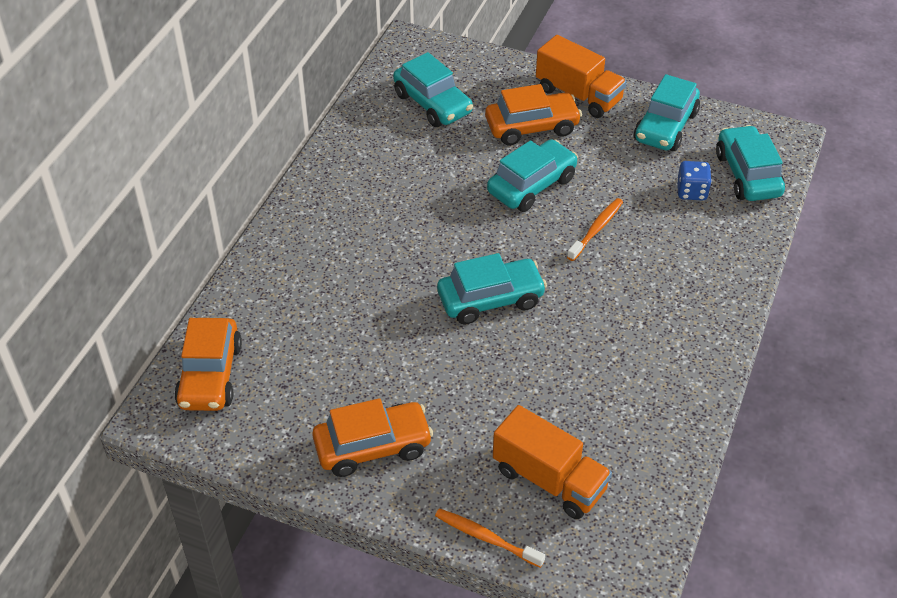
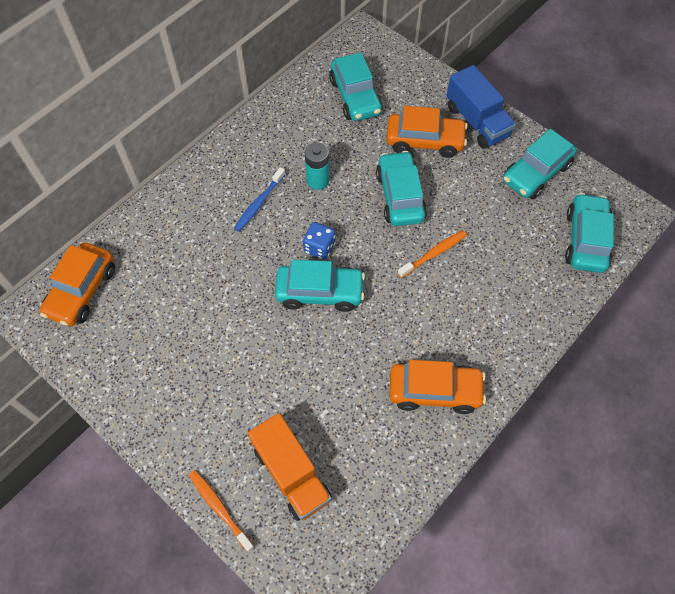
camera: 20 degrees right, 15 degrees up
(373, 447) = (171, 395): orange car -> orange car (434, 391)
(376, 233) = (259, 203): none -> blue toothbrush
(432, 194) = (317, 180): none -> turquoise battery
(531, 185) = (400, 196): turquoise car -> turquoise car turned 75 degrees counterclockwise
(578, 95) = (476, 121): orange truck -> blue truck
(691, 192) = (529, 242): blue dice -> blue dice (319, 247)

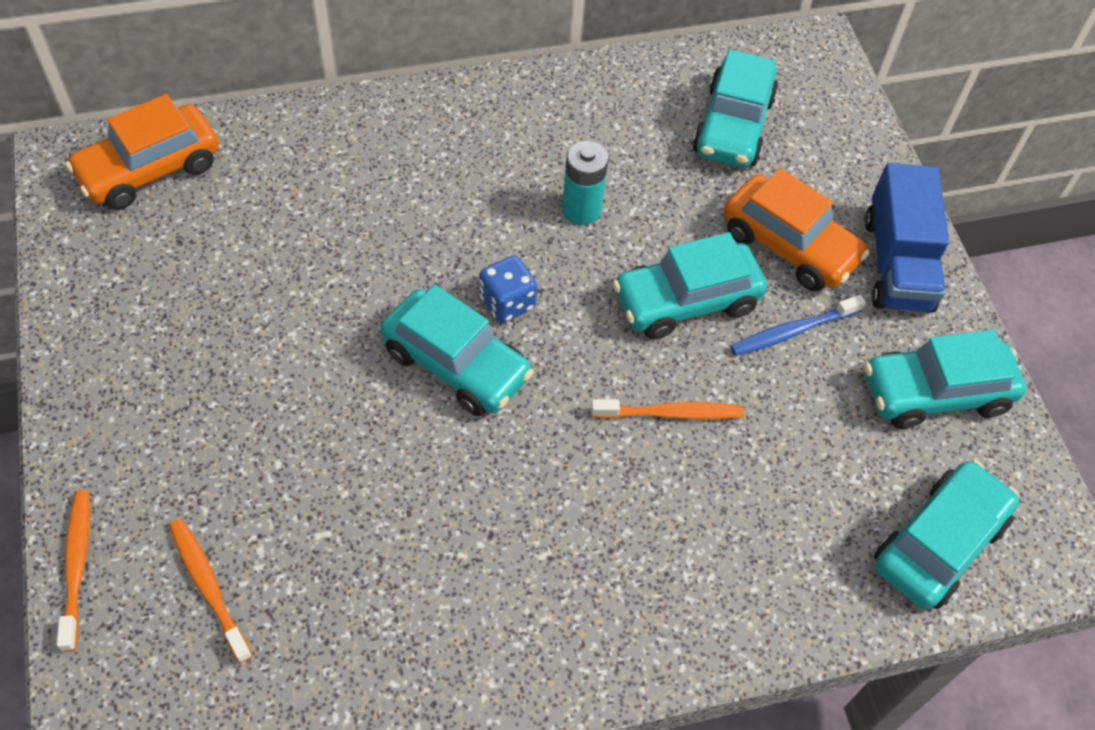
camera: 30 degrees right, 5 degrees down
(259, 203) = (472, 193): blue toothbrush -> blue toothbrush (792, 331)
(291, 474) = (208, 587): orange truck -> orange toothbrush
(400, 196) = (686, 301): turquoise car -> turquoise car turned 135 degrees counterclockwise
(434, 391) = (507, 612): orange car -> none

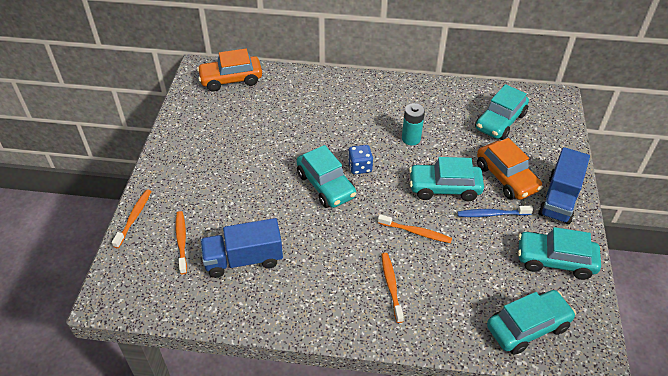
camera: 25 degrees right, 10 degrees down
(359, 584) = (243, 259): none -> blue truck
(670, 543) = (391, 286): none -> orange toothbrush

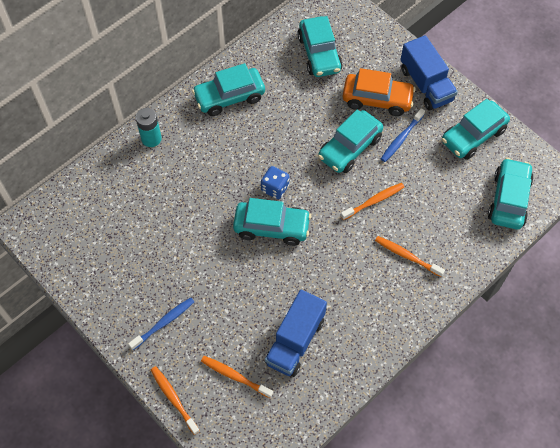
camera: 50 degrees left, 15 degrees up
(190, 175) = (164, 323): none -> blue toothbrush
(231, 80) = (70, 210): orange car -> none
(403, 99) = (229, 97): none -> turquoise car
(411, 138) = (279, 128): turquoise battery -> turquoise battery (151, 139)

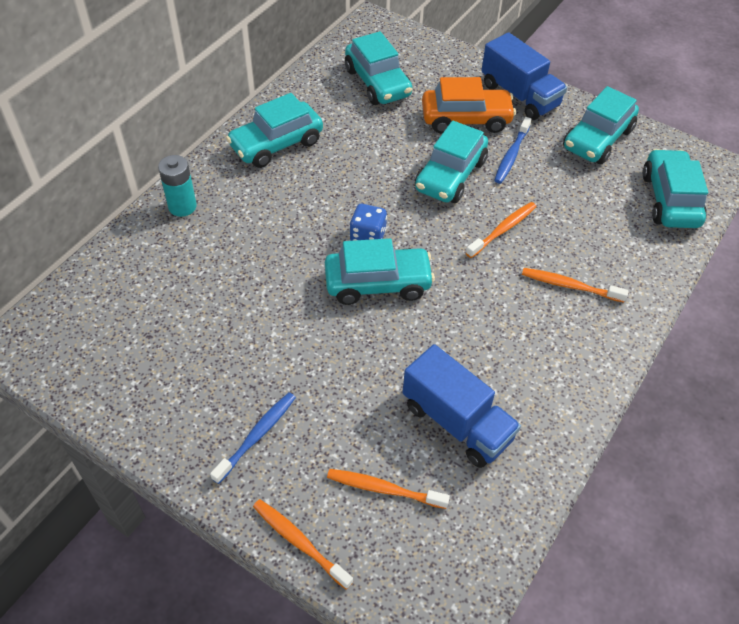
camera: 15 degrees left, 10 degrees down
(295, 341) = (456, 422): blue truck -> blue truck turned 60 degrees counterclockwise

